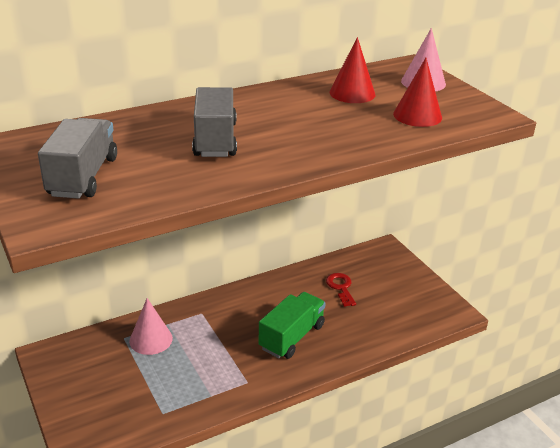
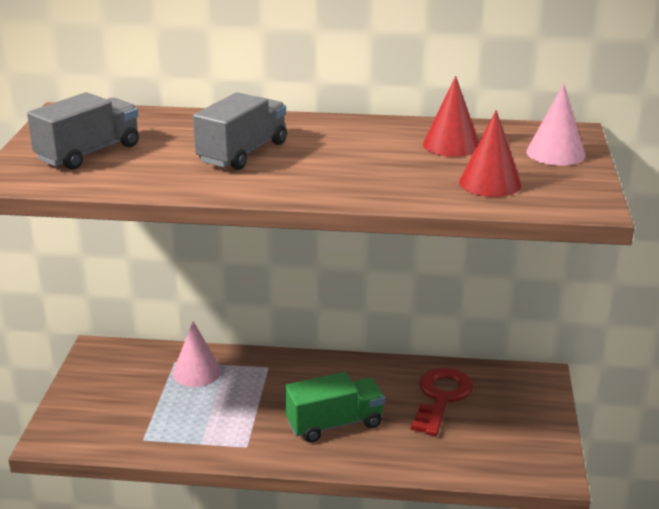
camera: 35 degrees right, 5 degrees down
(341, 288) = (441, 397): red key -> red key, size x1.63

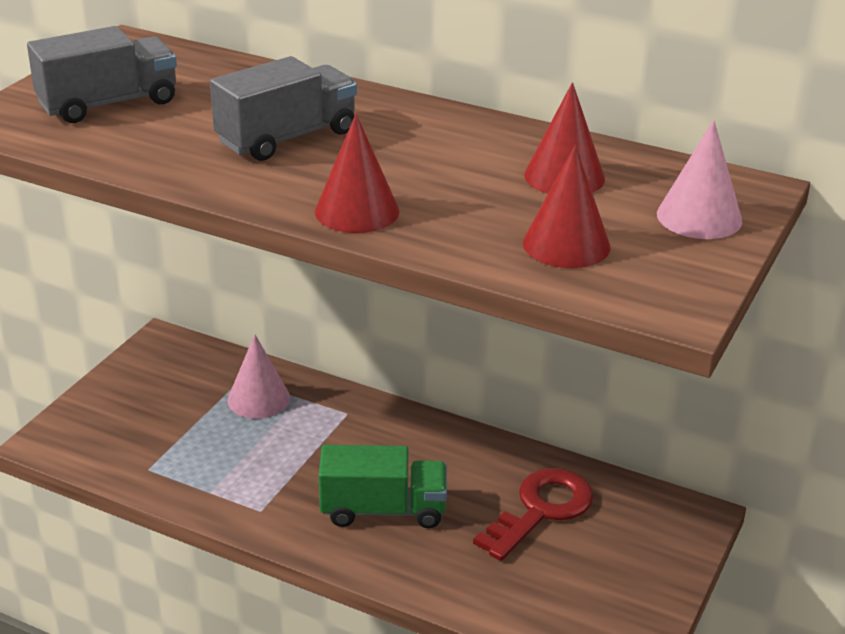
camera: 20 degrees right, 5 degrees up
(335, 188) = (357, 211): none -> red cone

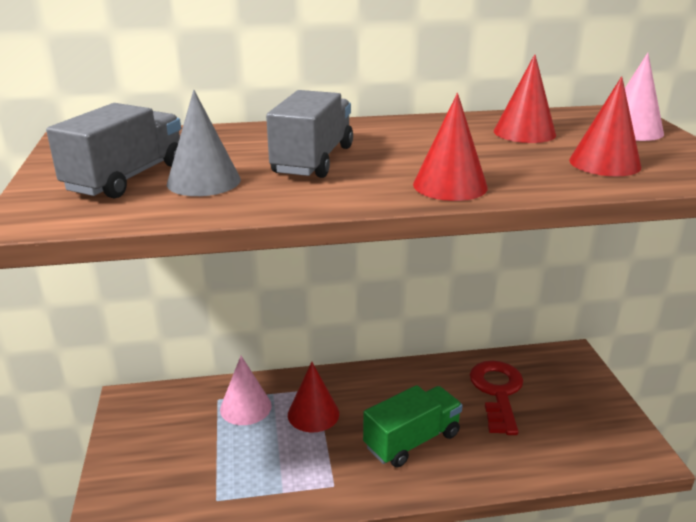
camera: 35 degrees left, 5 degrees down
(160, 129) = (204, 181): none -> grey cone
(316, 436) = (313, 414): none -> red cone

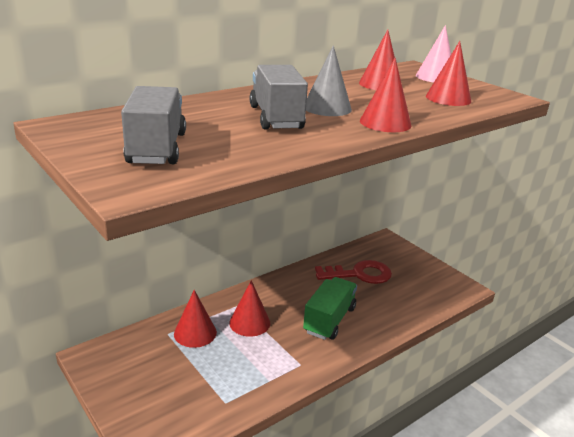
camera: 30 degrees left, 0 degrees up
(204, 181) = (221, 142): grey cone -> grey cone (327, 108)
(245, 407) = (195, 333): pink cone -> red cone
(497, 392) = (359, 274): red key -> red key turned 105 degrees clockwise

